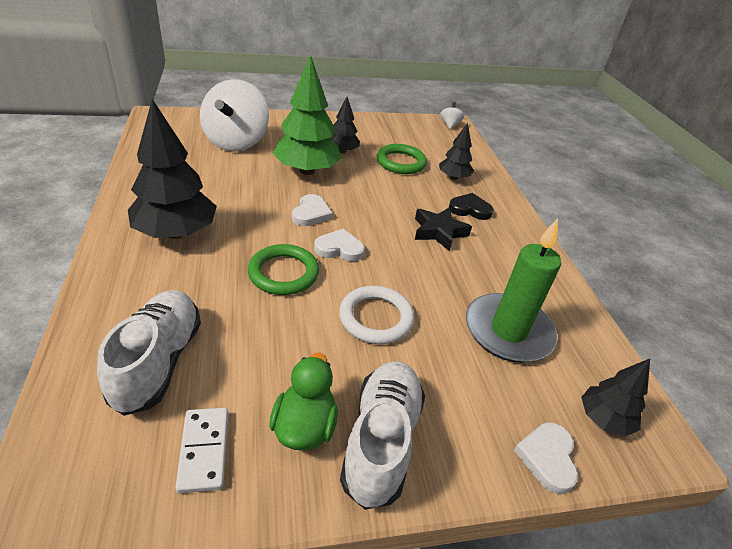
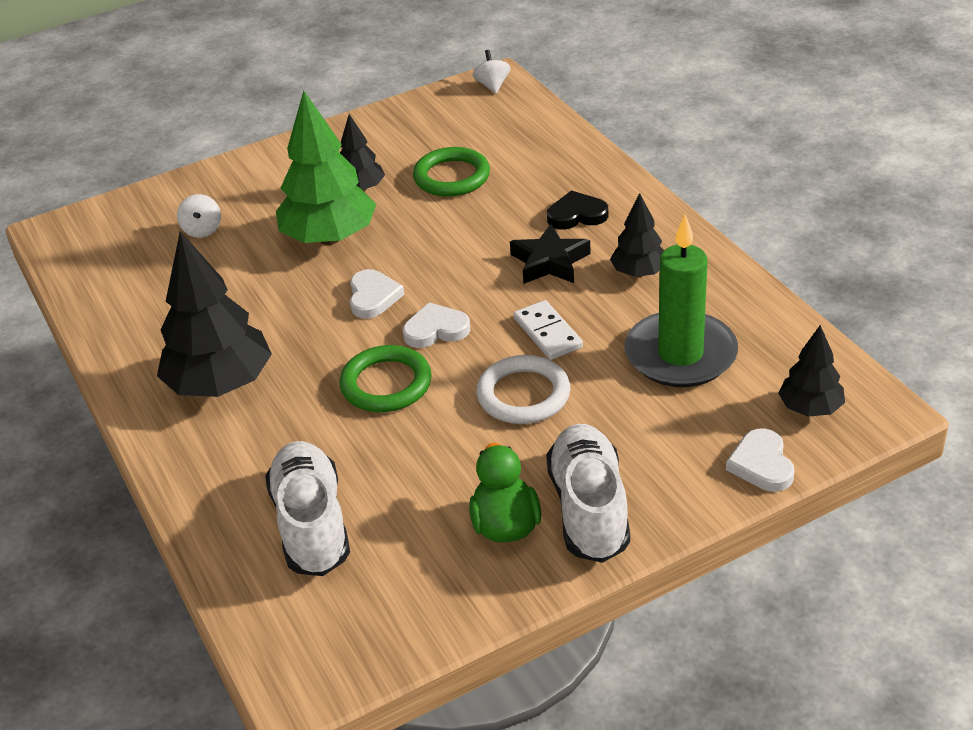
camera: 10 degrees left, 0 degrees up
(204, 450) = (418, 580): white domino -> white domino (547, 333)
(236, 142) = (202, 230): white spinning top -> white spinning top, size x0.41
(453, 177) = (535, 174): black tree -> black tree (639, 272)

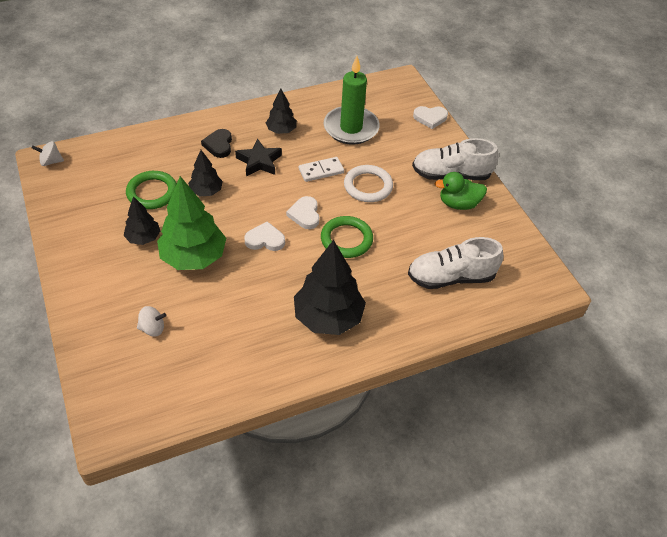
camera: 90 degrees left, 10 degrees up
(810, 408) = (397, 97): black tree -> black tree (206, 191)

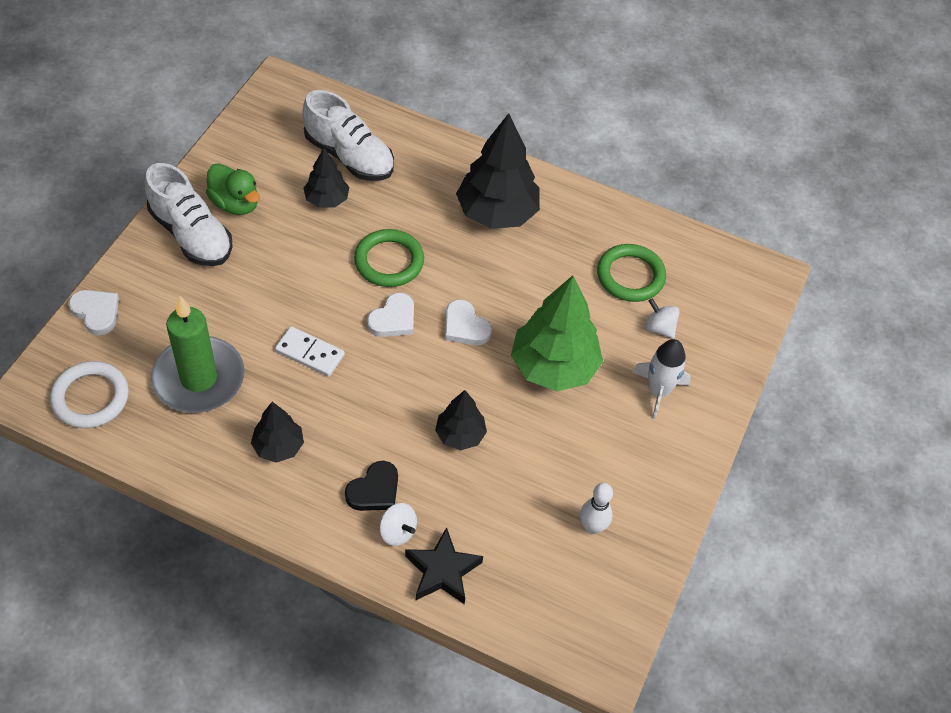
camera: 135 degrees left, 5 degrees up
(51, 162) = (598, 647): white spinning top -> white spinning top (397, 532)
(97, 202) = (592, 527): none -> white bowling pin
(119, 290) = (658, 391): none -> white rocket
(143, 238) = (583, 432): black tree -> black tree (327, 199)
(152, 192) = (520, 486): green ring -> green ring (630, 276)
(259, 161) = (358, 424): black star -> black star (442, 571)
(368, 186) = (289, 294): white ring -> white ring (90, 397)

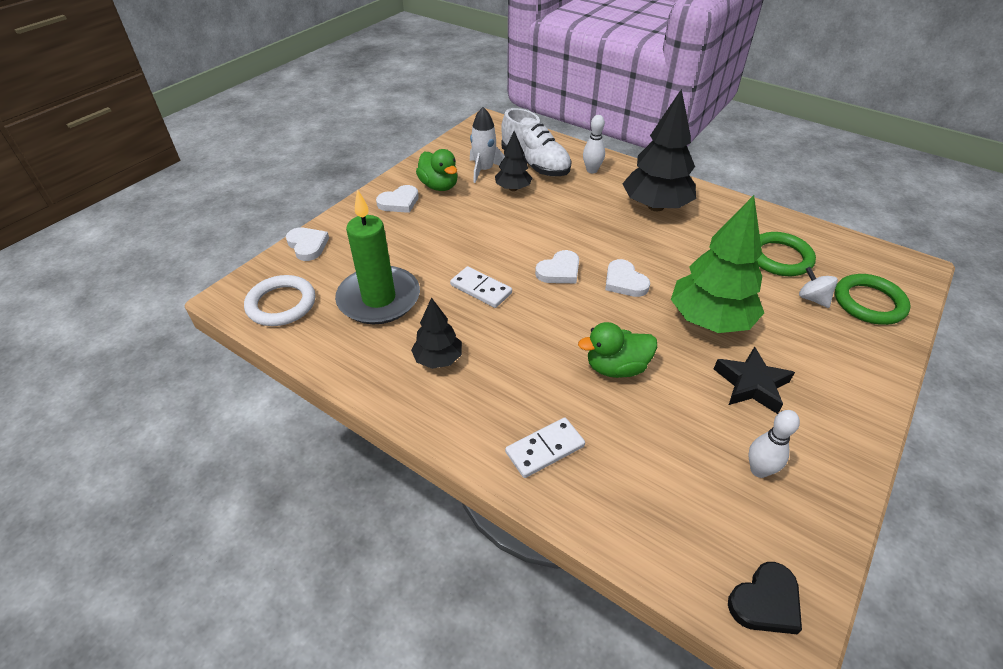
camera: 15 degrees right, 10 degrees down
(191, 235) = (399, 202): white shoe -> white heart
(374, 490) = (525, 407): black heart -> black heart (765, 601)
(389, 261) = (560, 231): green ring -> green ring (869, 303)
(397, 532) = (545, 449): white spinning top -> white domino
(419, 160) = (592, 170): none -> white bowling pin
(442, 571) = (590, 496): black star -> black star (751, 384)
(460, 435) = (616, 367): black tree -> green duck
(658, 391) = (818, 350): white rocket -> white rocket (484, 170)

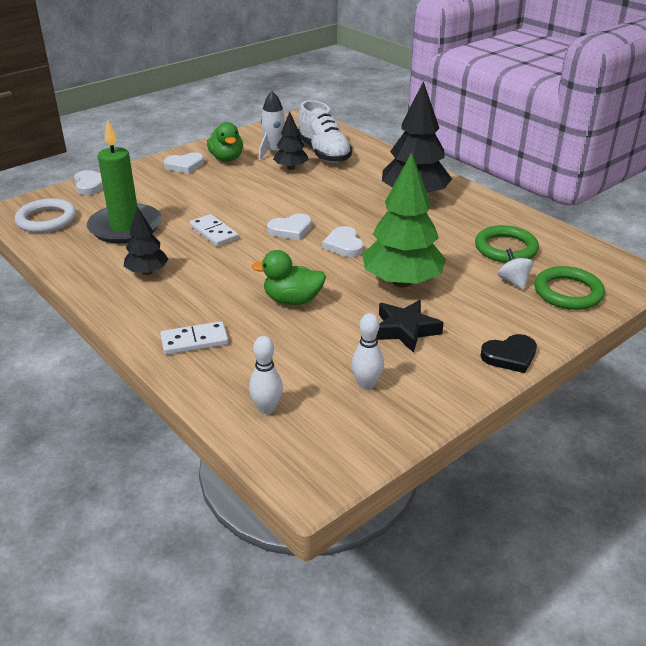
camera: 15 degrees right, 10 degrees down
(592, 170) = (373, 163): white bowling pin -> white bowling pin (267, 408)
(765, 601) = (307, 462): black heart -> black heart (510, 356)

